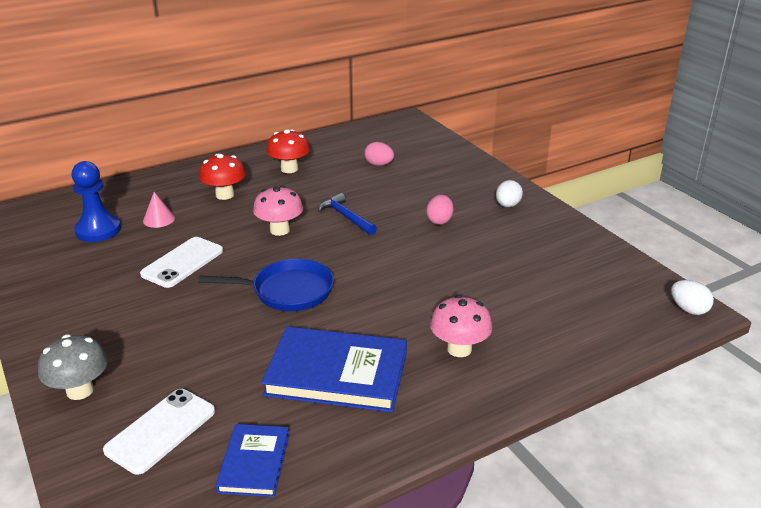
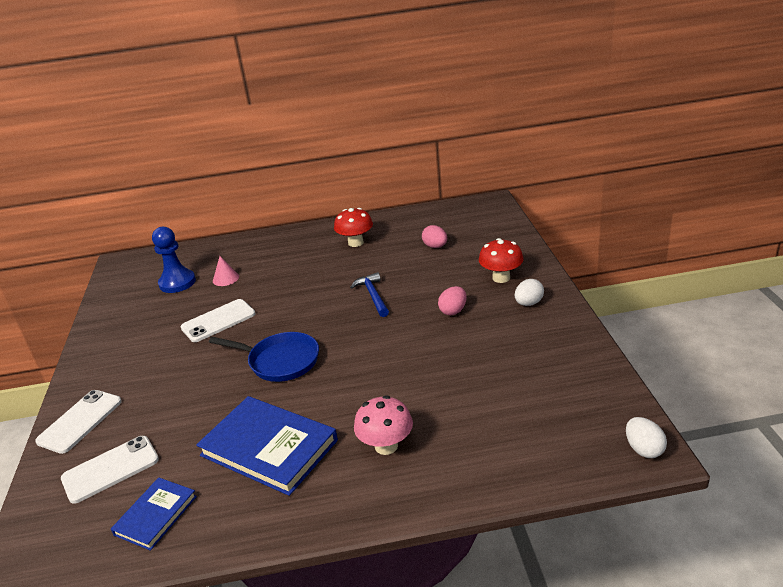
camera: 25 degrees right, 0 degrees up
(80, 390) = (80, 421): grey mushroom -> white phone
(225, 195) = (289, 262): red mushroom -> red mushroom (501, 278)
(279, 230) = (310, 301): pink mushroom -> none

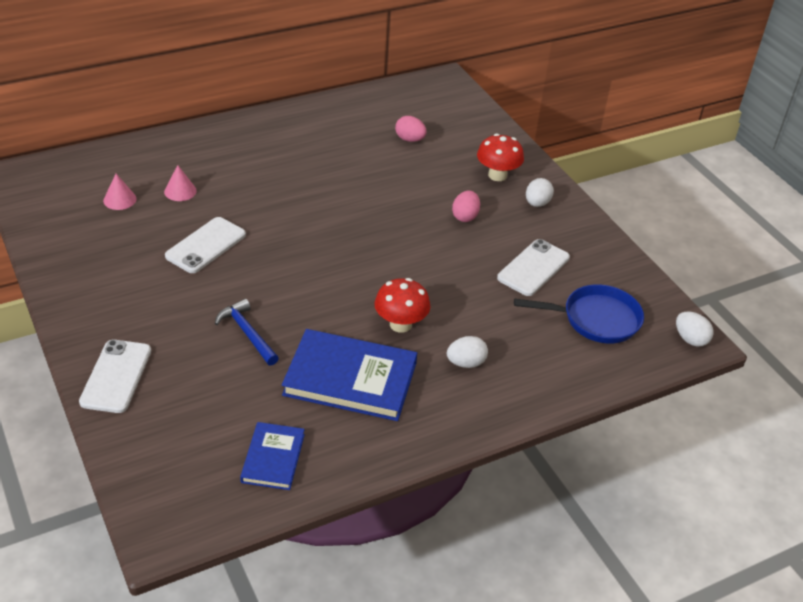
camera: 25 degrees left, 10 degrees up
(110, 469) = (191, 421): white phone -> white phone (533, 268)
(177, 282) = (119, 199): blue pawn -> pink cone
(280, 361) = (308, 287): blue pan -> blue pan (595, 319)
(355, 243) = (315, 137): red mushroom -> red mushroom (400, 324)
(373, 296) = (370, 204): blue hammer -> blue hammer (247, 333)
(386, 446) = (466, 363): pink mushroom -> white egg

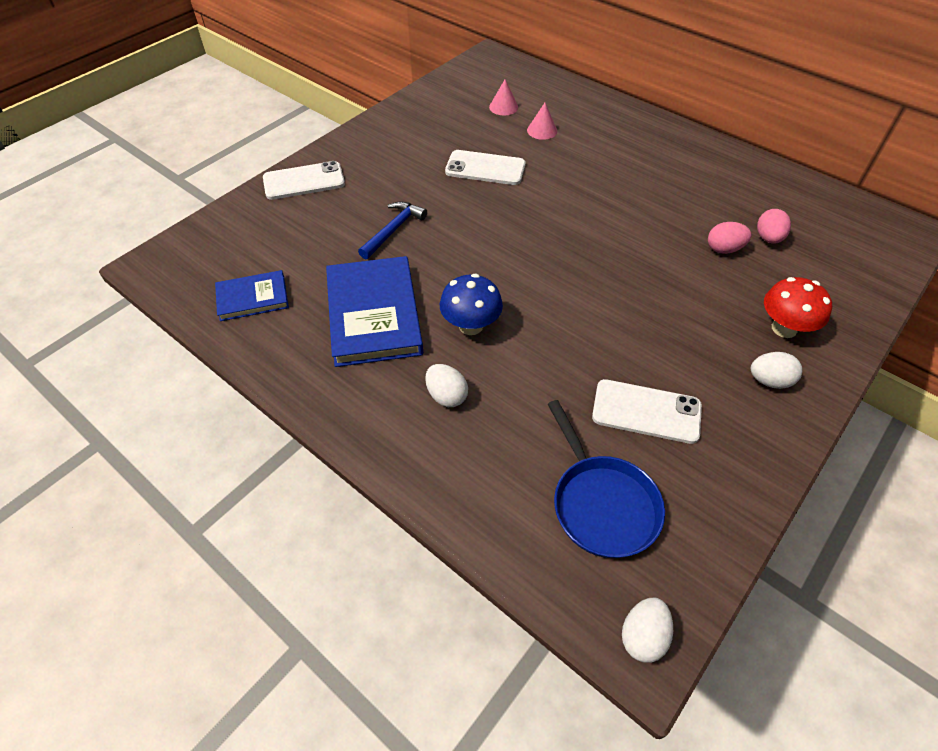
camera: 70 degrees right, 10 degrees up
(400, 324) = (471, 325): red mushroom -> blue mushroom
(465, 216) = (682, 323): pink egg -> pink egg (724, 249)

